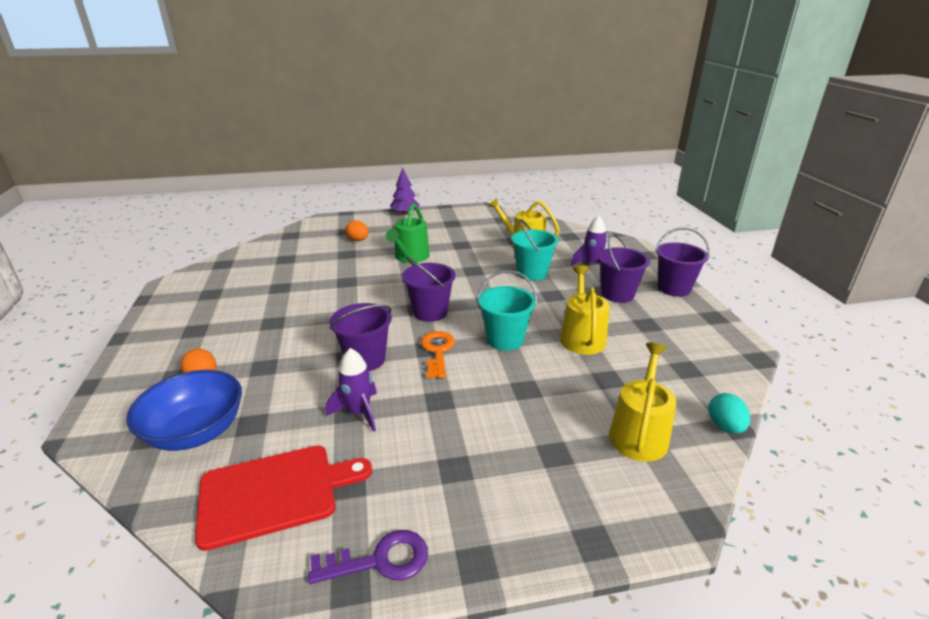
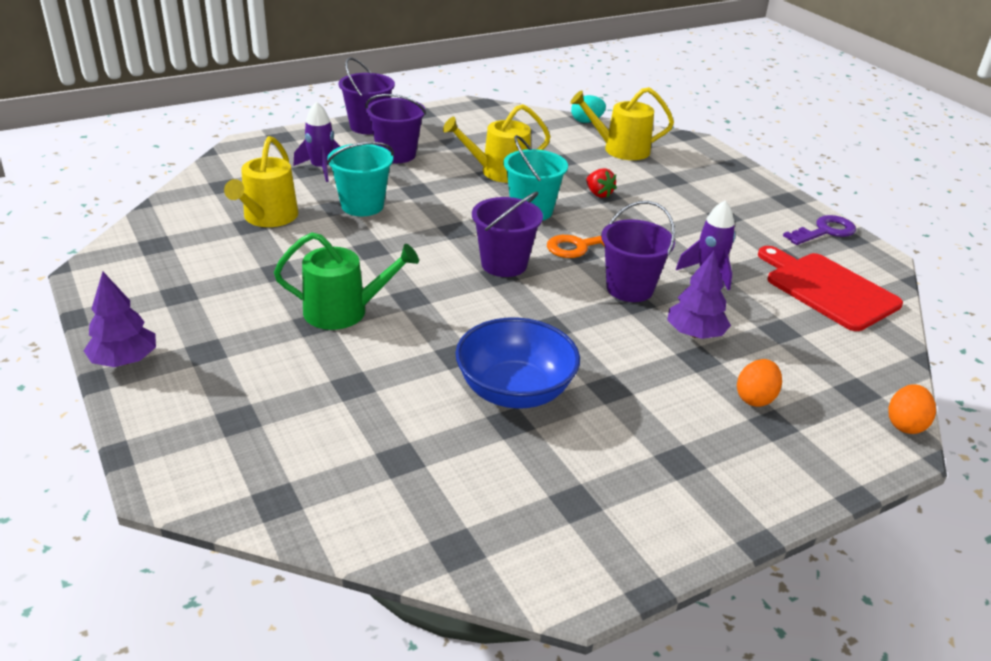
camera: 110 degrees left, 5 degrees up
(196, 432) = (822, 362): blue bowl -> blue bowl (515, 391)
(288, 374) = (695, 334): none -> purple tree
(358, 240) = (285, 388): orange egg -> orange egg (905, 424)
(379, 560) = (824, 231): purple key -> purple key turned 90 degrees clockwise
(528, 385) = (598, 194): none -> red strawberry

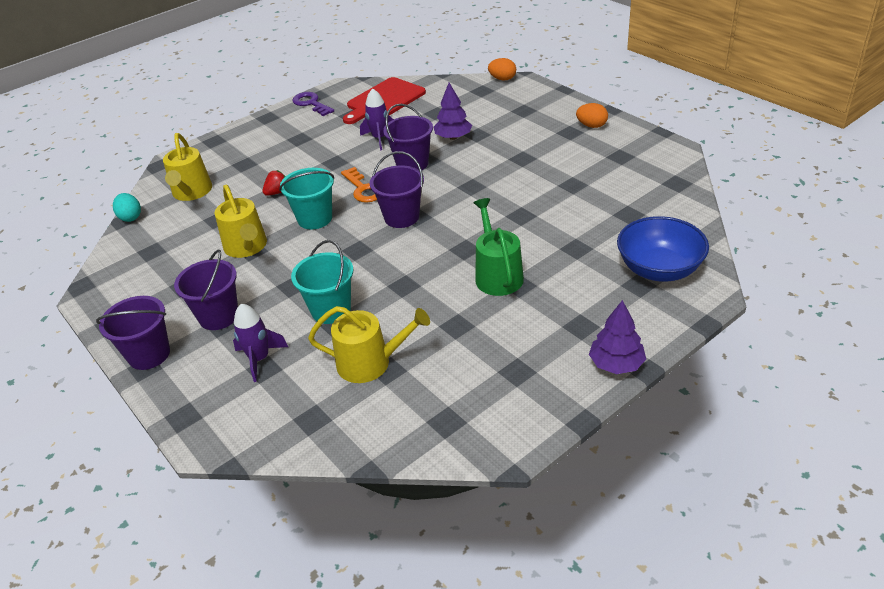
camera: 95 degrees left, 5 degrees up
(515, 391) = (544, 188): blue bowl -> blue bowl (659, 269)
(755, 398) = (505, 116): orange egg -> orange egg (591, 126)

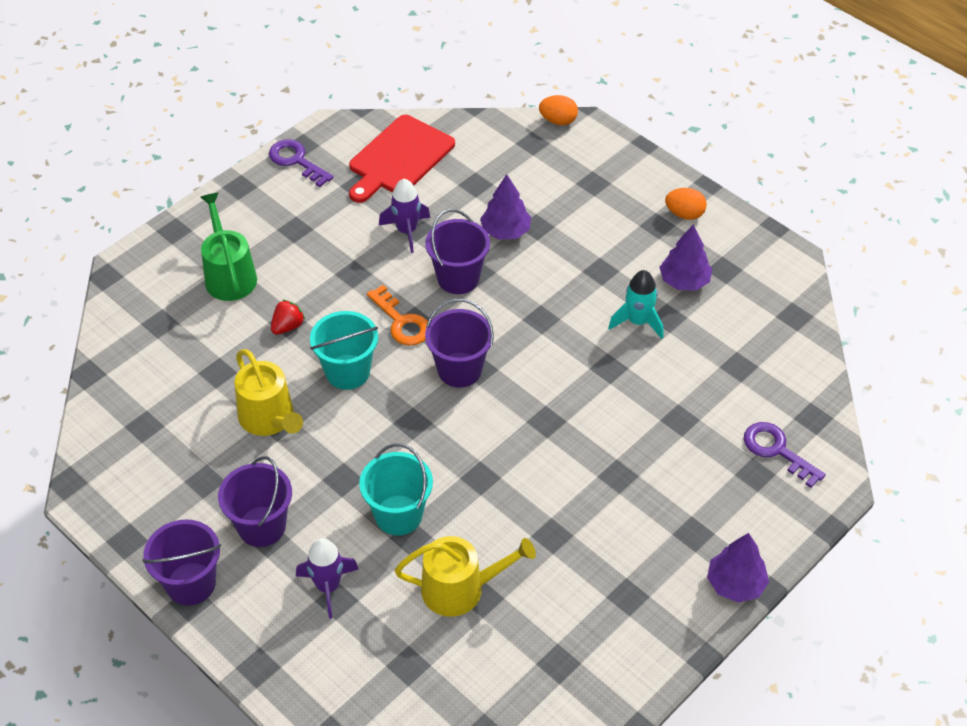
camera: 10 degrees left, 10 degrees up
(130, 217) = (97, 368): turquoise egg -> none
(191, 192) = (169, 325): yellow watering can -> none
(497, 275) = (590, 460): green watering can -> green watering can (229, 275)
(548, 187) = (637, 322): none -> turquoise rocket
(588, 163) = (684, 281): none -> purple tree
(659, 269) = (777, 451): blue bowl -> purple key

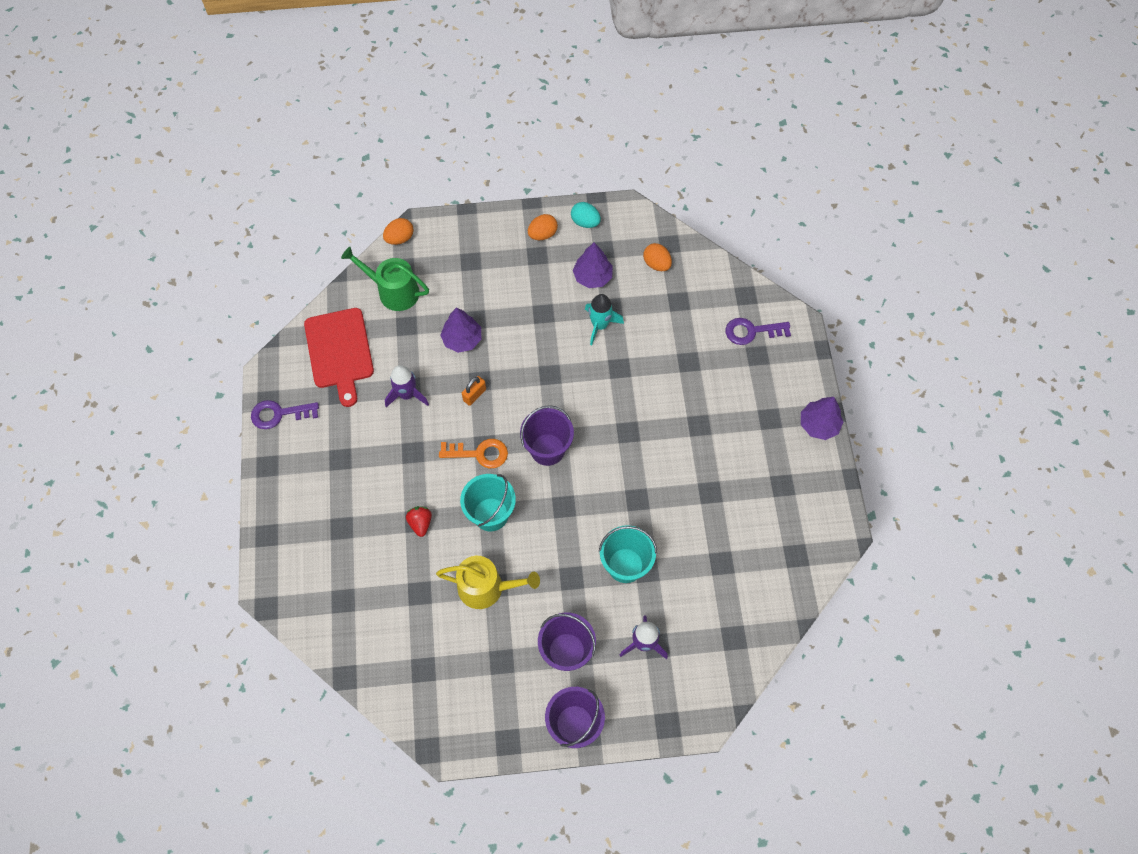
camera: 50 degrees left, 15 degrees up
(229, 275) = (342, 528): green watering can -> green watering can (393, 291)
(458, 278) = (474, 395): purple bucket -> orange padlock
(460, 589) = (705, 570): yellow watering can -> none
(737, 236) = (585, 222): none -> turquoise egg
(759, 321) = (656, 264): none -> orange egg

